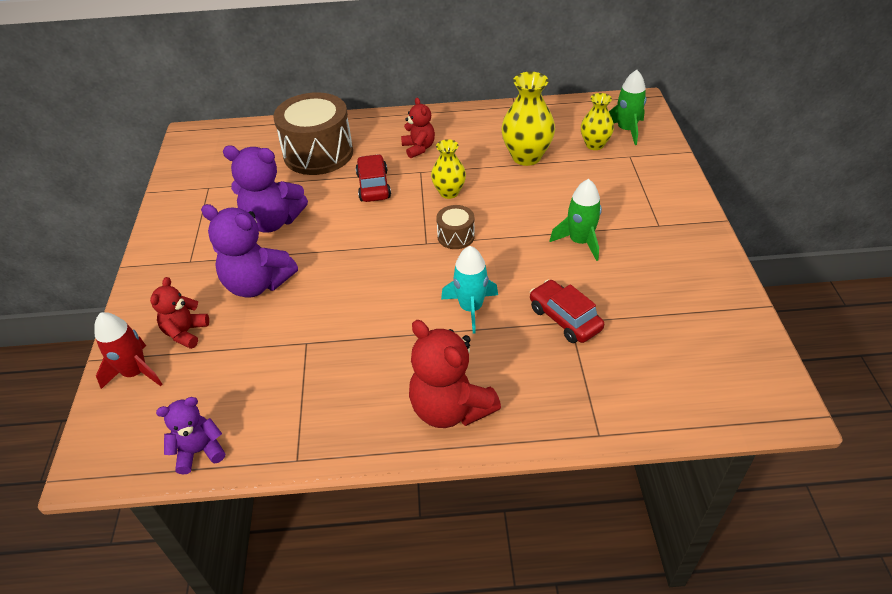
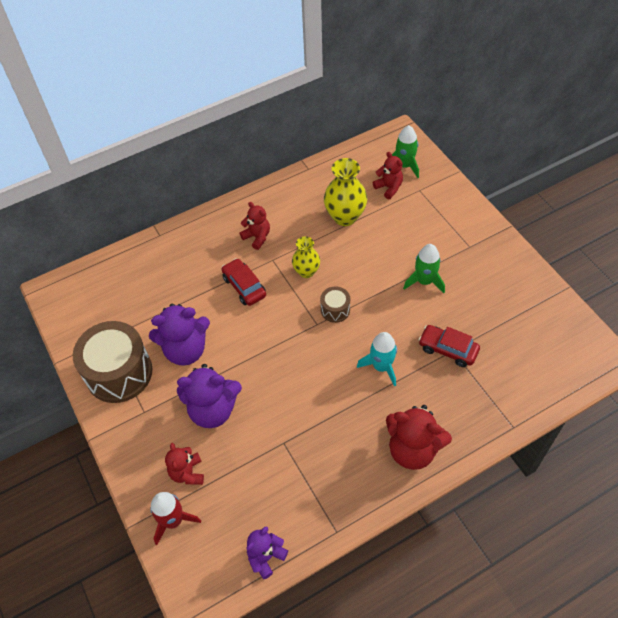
camera: 25 degrees left, 10 degrees up
(318, 153) = (178, 271): brown drum -> brown drum (119, 373)
(594, 145) = (389, 188): yellow vase -> red teddy bear

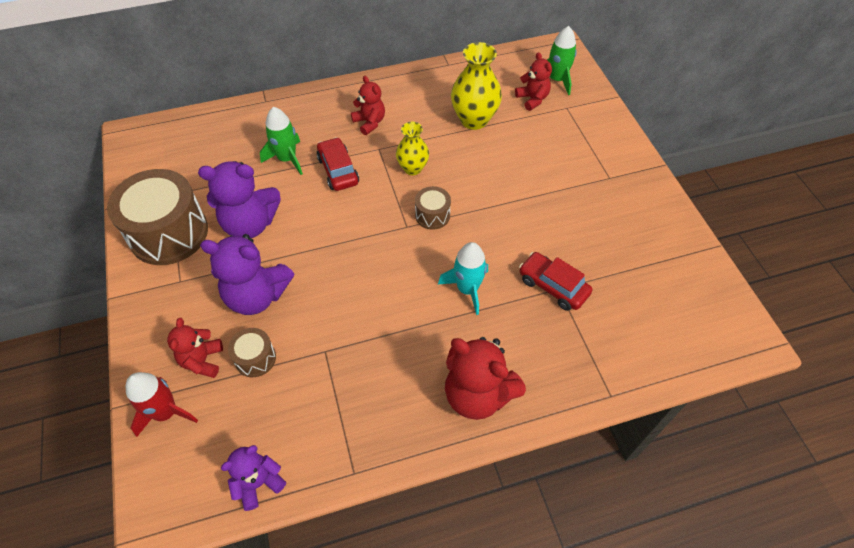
camera: 10 degrees right, 0 degrees up
(229, 461) = (255, 358): none -> brown drum
(424, 281) = (546, 205): green rocket -> green rocket (287, 159)

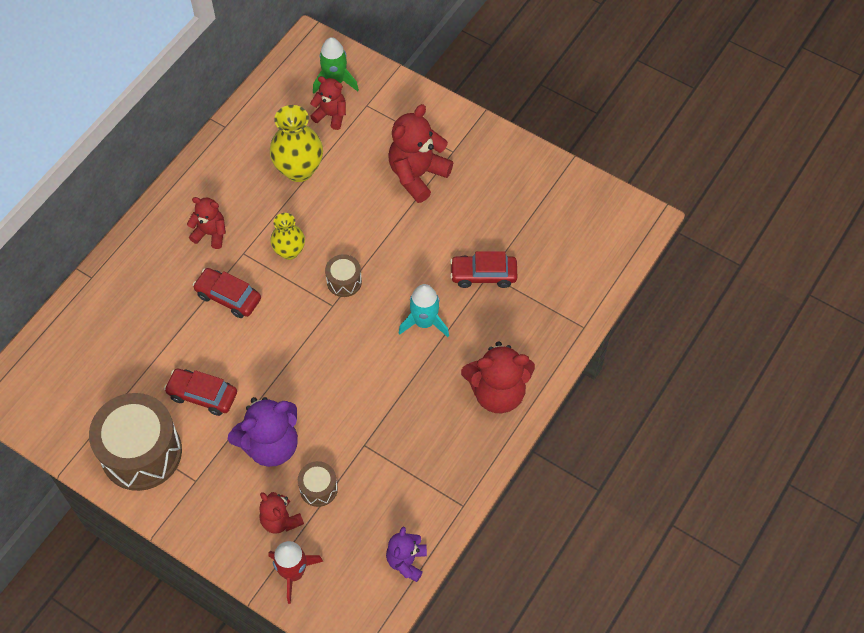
camera: 40 degrees left, 5 degrees up
(250, 224) = (202, 395): purple teddy bear -> red car
(287, 159) = (172, 318): green rocket -> none
(564, 177) = (417, 175): none -> red teddy bear

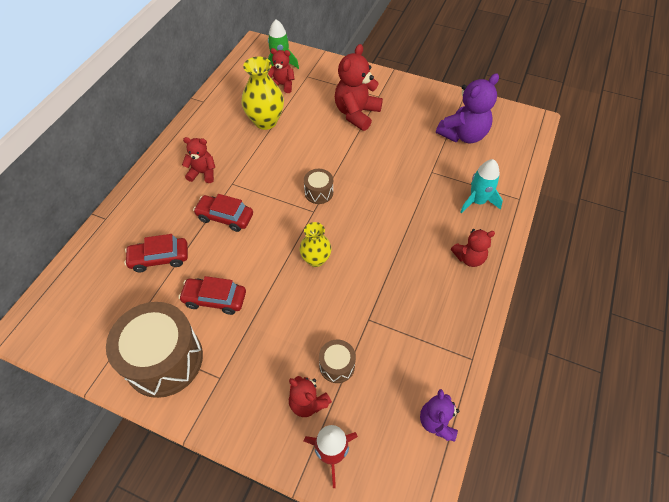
camera: 10 degrees left, 5 degrees down
(270, 445) = (284, 333): purple teddy bear -> purple teddy bear (463, 135)
(289, 251) = (269, 177): yellow vase -> yellow vase (316, 259)
(424, 322) = (392, 213): turquoise rocket -> turquoise rocket (477, 201)
(483, 275) = (428, 173): red car -> red car (159, 258)
(497, 392) = (469, 258): red teddy bear -> red teddy bear, size x0.59

